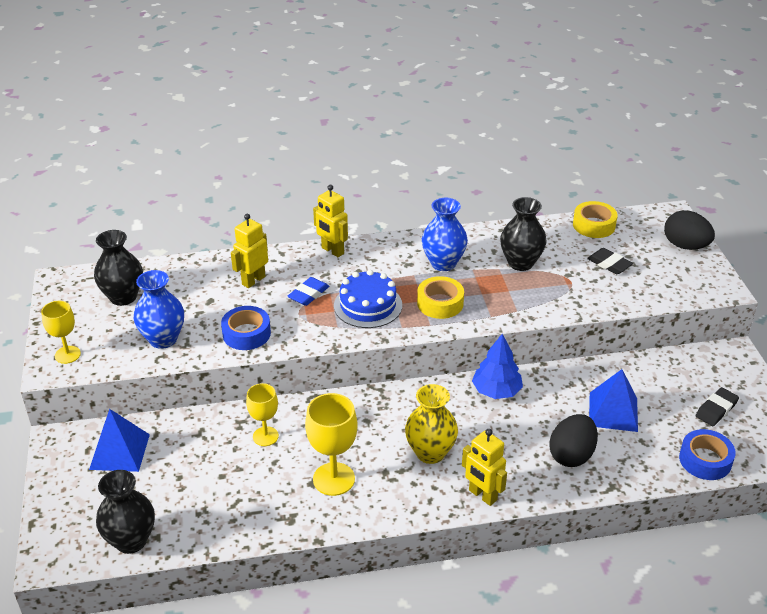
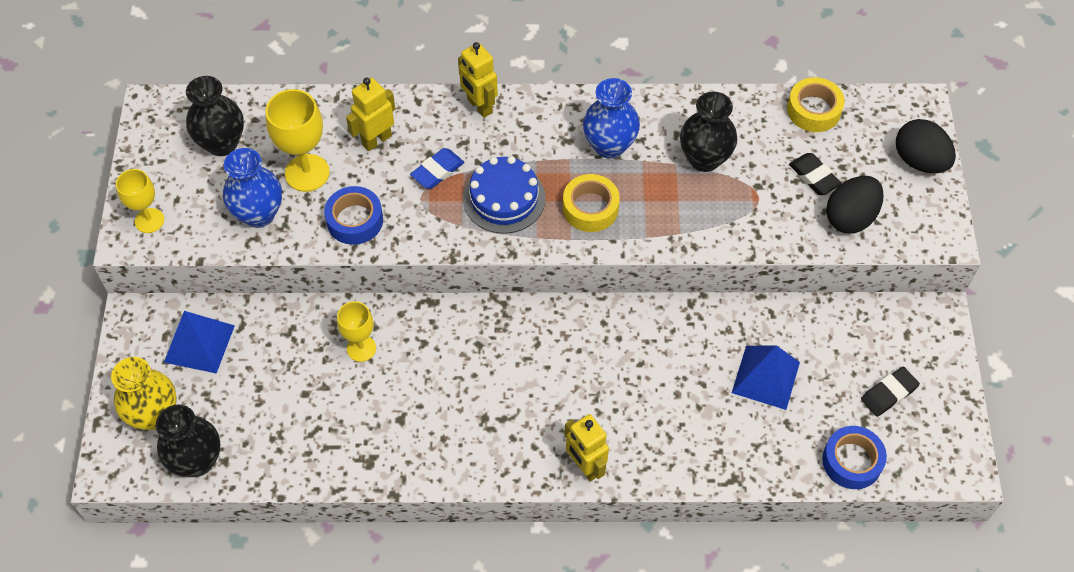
camera: 10 degrees right, 20 degrees up
(334, 479) = (426, 418): yellow goblet -> yellow goblet (307, 173)
(430, 453) = (540, 400): yellow vase -> yellow vase (154, 415)
(496, 391) = (637, 326): blue tree -> none
(571, 455) = (699, 429): black egg -> black egg (850, 217)

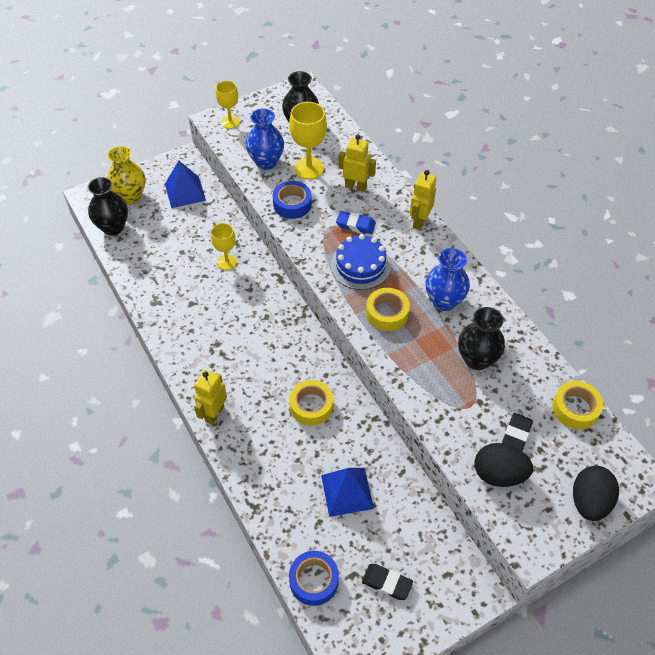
camera: 60 degrees right, 5 degrees down
(637, 358) = (311, 406): none -> yellow tape

